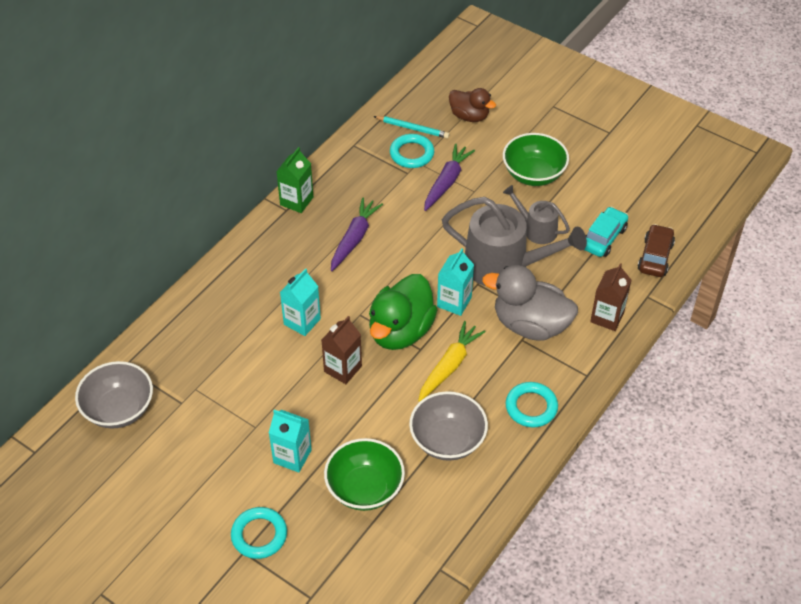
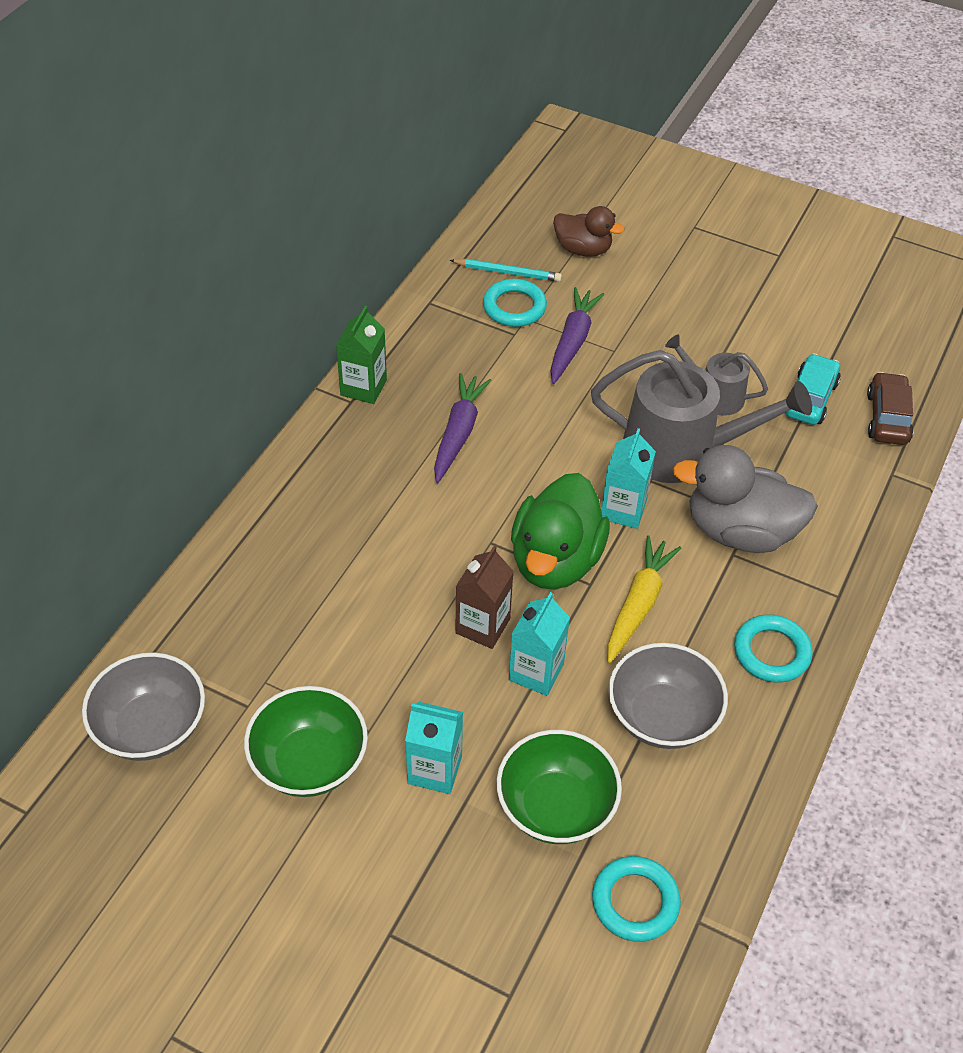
camera: 10 degrees left, 0 degrees up
(259, 535) = (408, 903): turquoise ring -> turquoise ring (635, 901)
(302, 321) = (407, 562): turquoise carton -> turquoise carton (536, 672)
(533, 174) = (690, 320): green bowl -> green bowl (309, 762)
(607, 317) = (844, 509): brown carton -> none

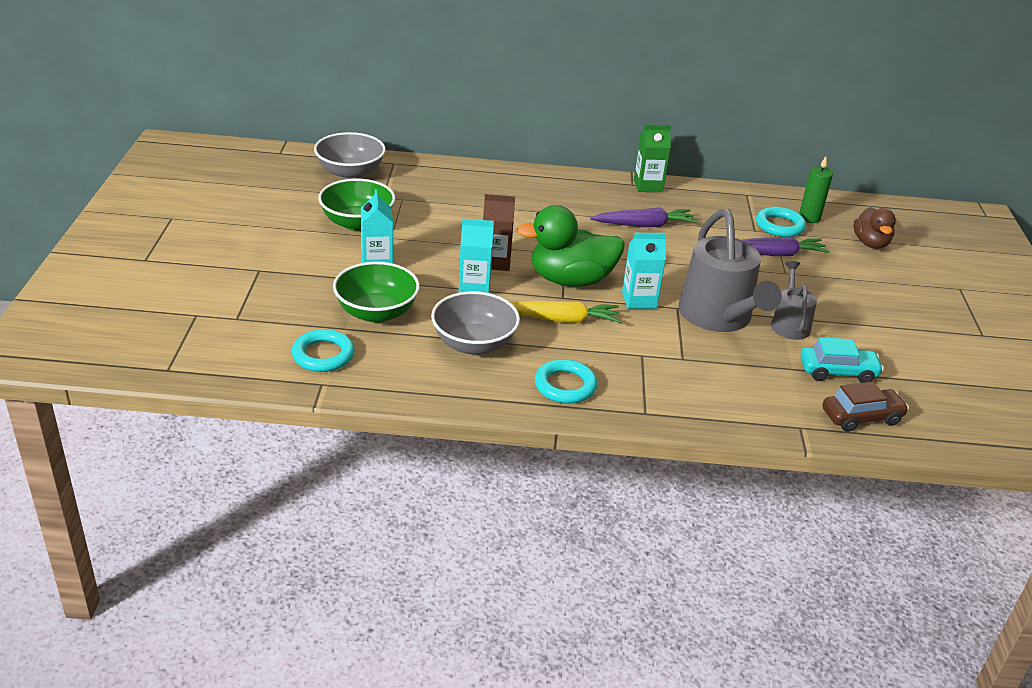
camera: 65 degrees right, 15 degrees down
(508, 273) = (809, 218): turquoise pencil -> green candle
(740, 531) = (666, 355): grey duck -> none

